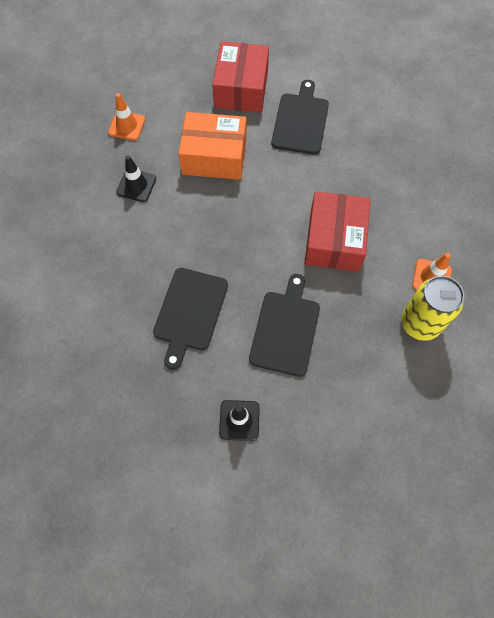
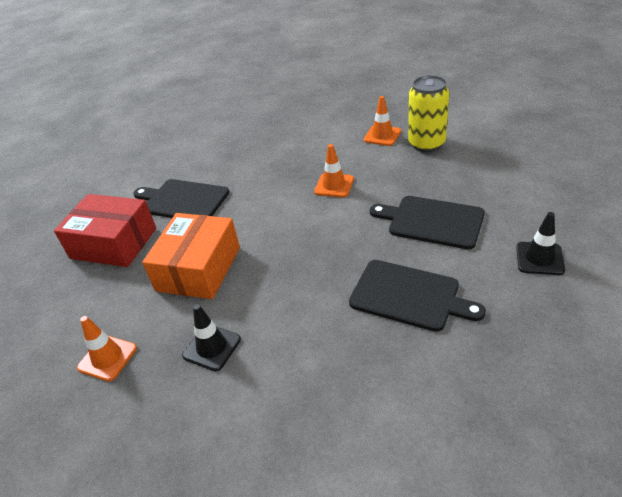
camera: 75 degrees left, 25 degrees down
(334, 240) = (334, 185): red box -> orange traffic cone

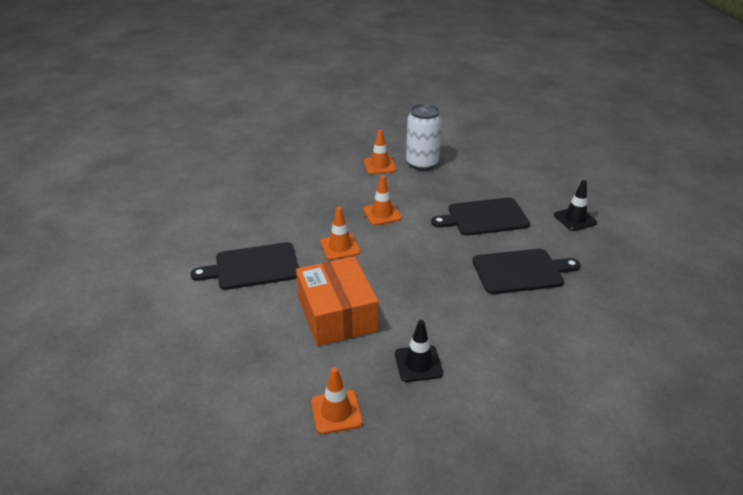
camera: 40 degrees left, 5 degrees down
(113, 243) = (223, 325): red box -> none
(265, 206) = (340, 247): none -> orange traffic cone
(426, 144) = (422, 164): yellow can -> white can

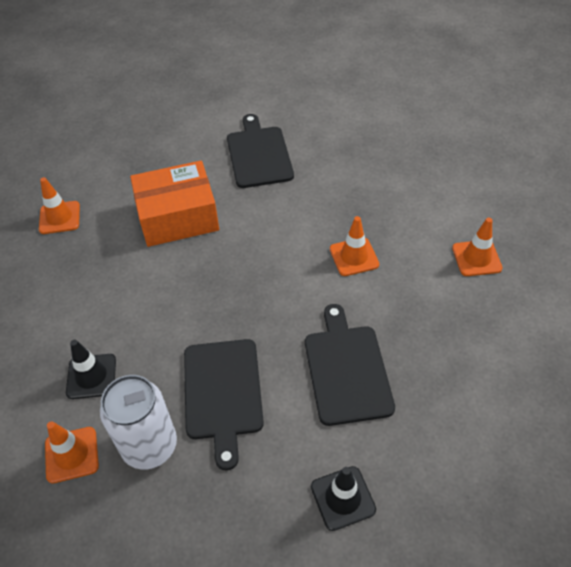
camera: 95 degrees right, 15 degrees up
(340, 247) = (287, 218): orange traffic cone -> orange traffic cone (72, 454)
(418, 363) = (96, 275): black traffic cone -> black traffic cone (91, 376)
(422, 164) = (490, 308): white can -> white can (150, 446)

